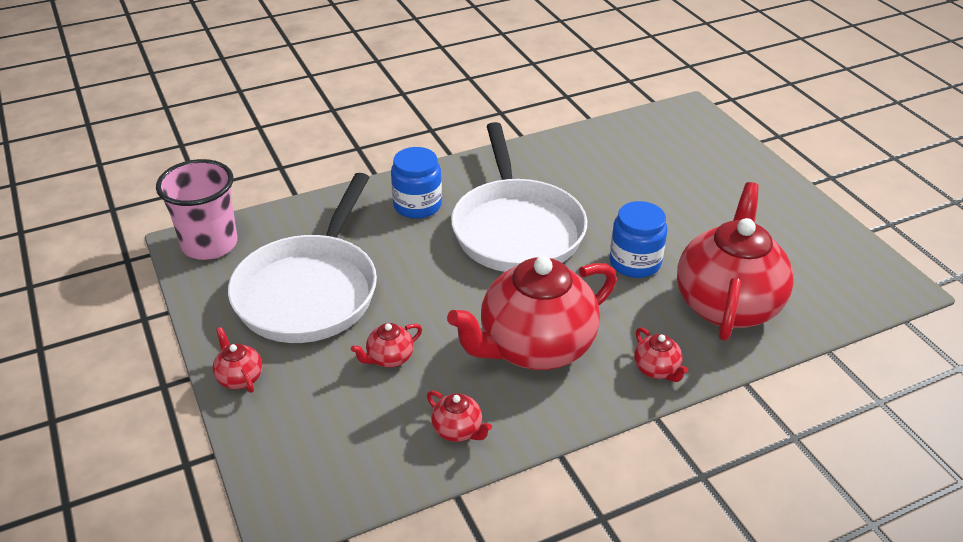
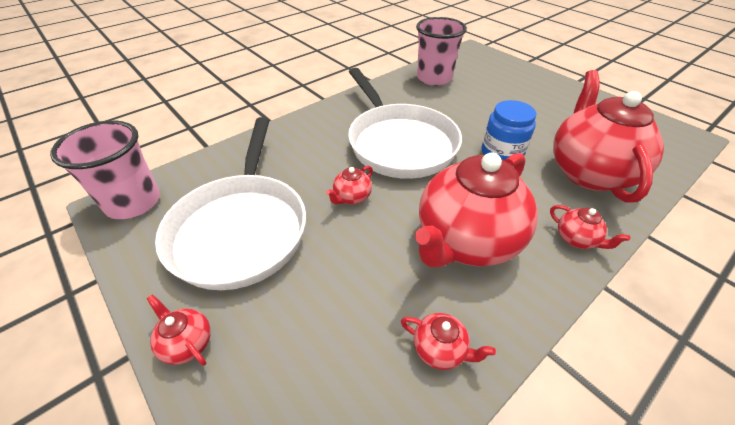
camera: 15 degrees left, 5 degrees up
(389, 358) = (339, 282): red teapot -> red teapot (351, 197)
(417, 205) = (313, 138): blue jar -> none
(607, 147) = (434, 78): none -> pink cup

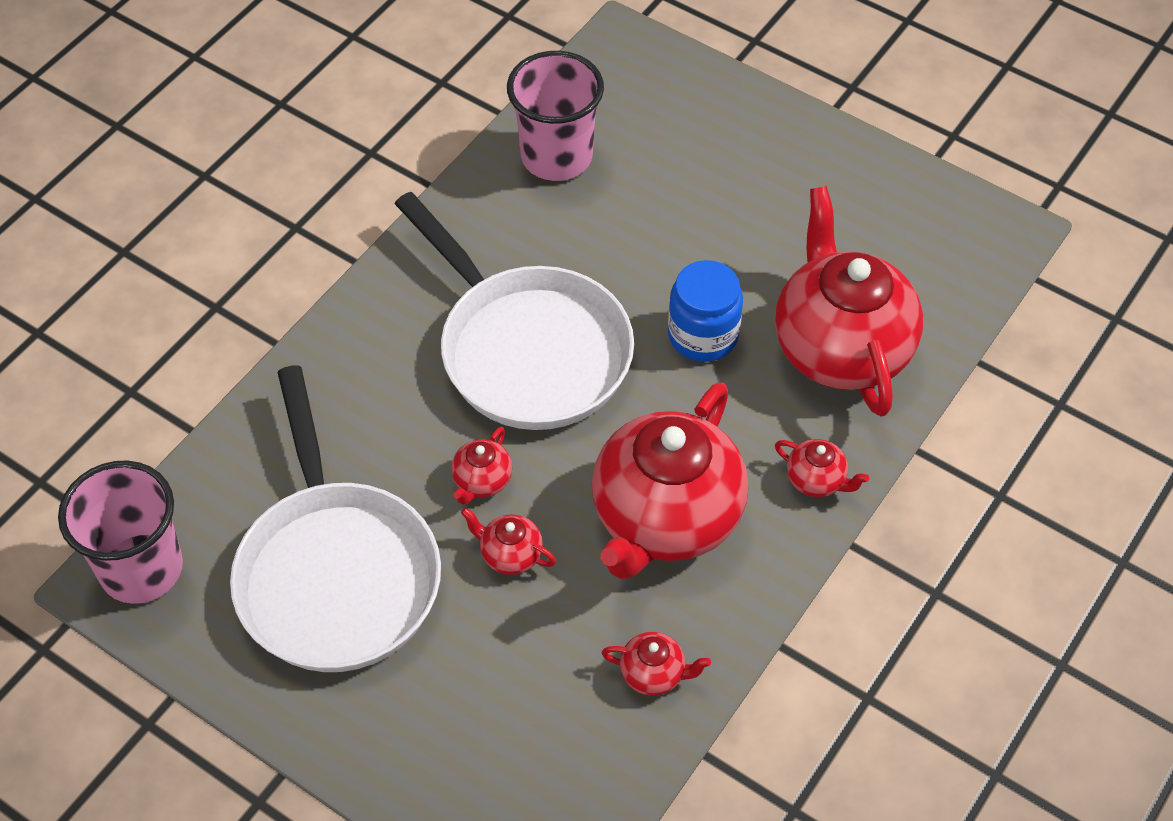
camera: 15 degrees left, 10 degrees up
(187, 343) = (348, 741): red teapot -> red teapot (510, 554)

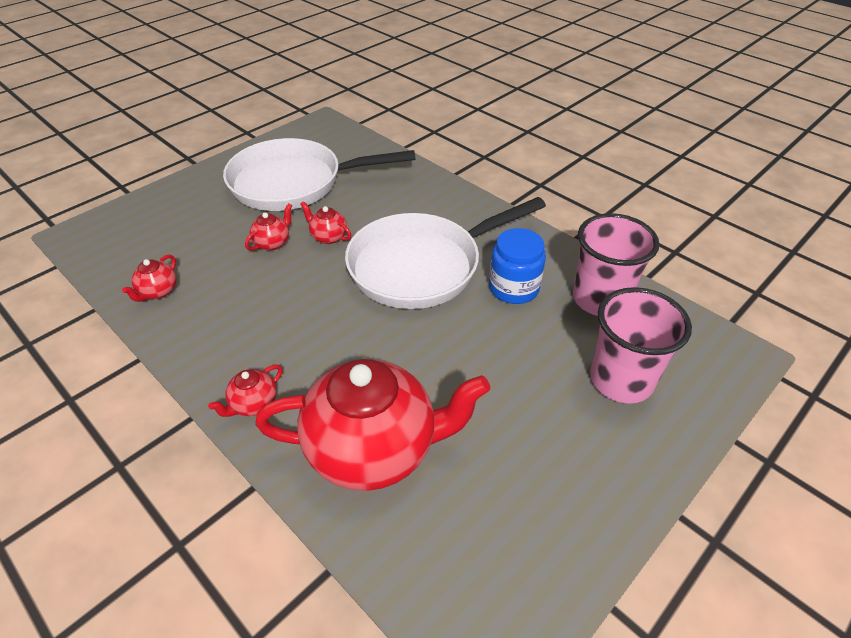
camera: 100 degrees right, 10 degrees down
(141, 569) = (326, 130): pink cup -> pink cup (621, 380)
(665, 519) = (263, 313): red teapot -> none
(703, 335) = (411, 358): blue jar -> blue jar (514, 288)

